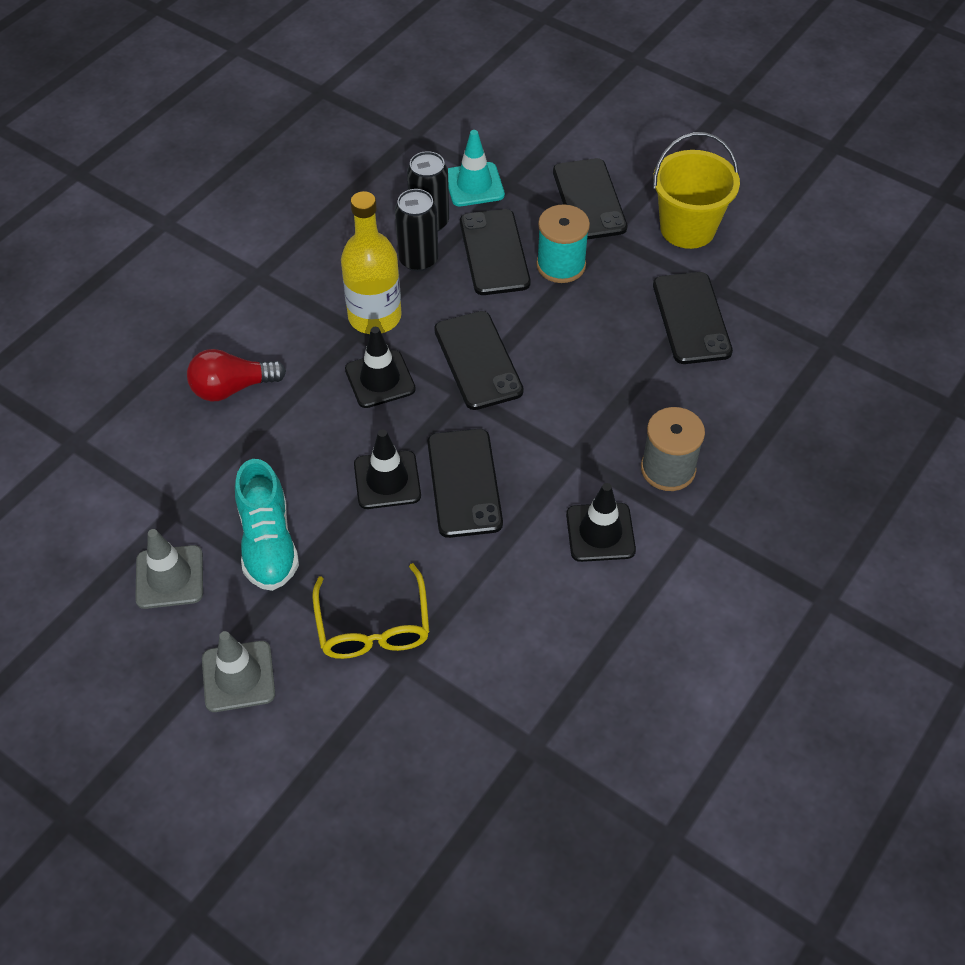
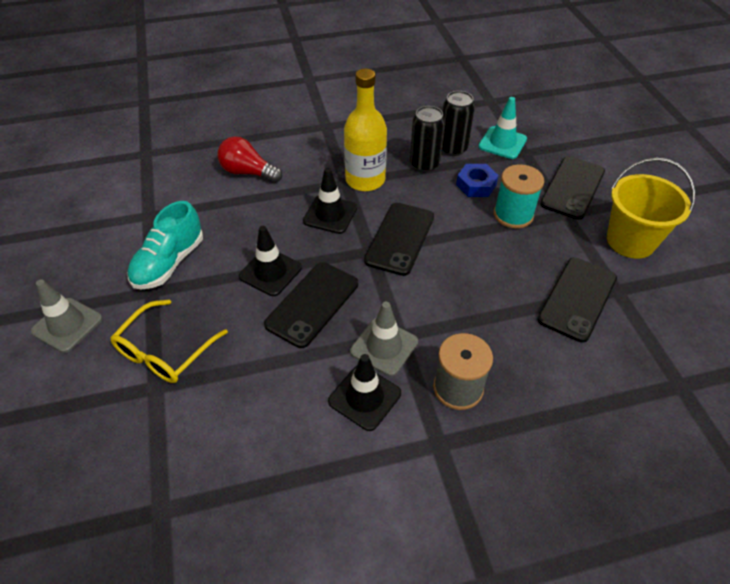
camera: 40 degrees right, 5 degrees down
(169, 577) = (103, 247): grey traffic cone -> grey traffic cone (384, 346)
(494, 252) = (476, 185): black phone -> blue nut

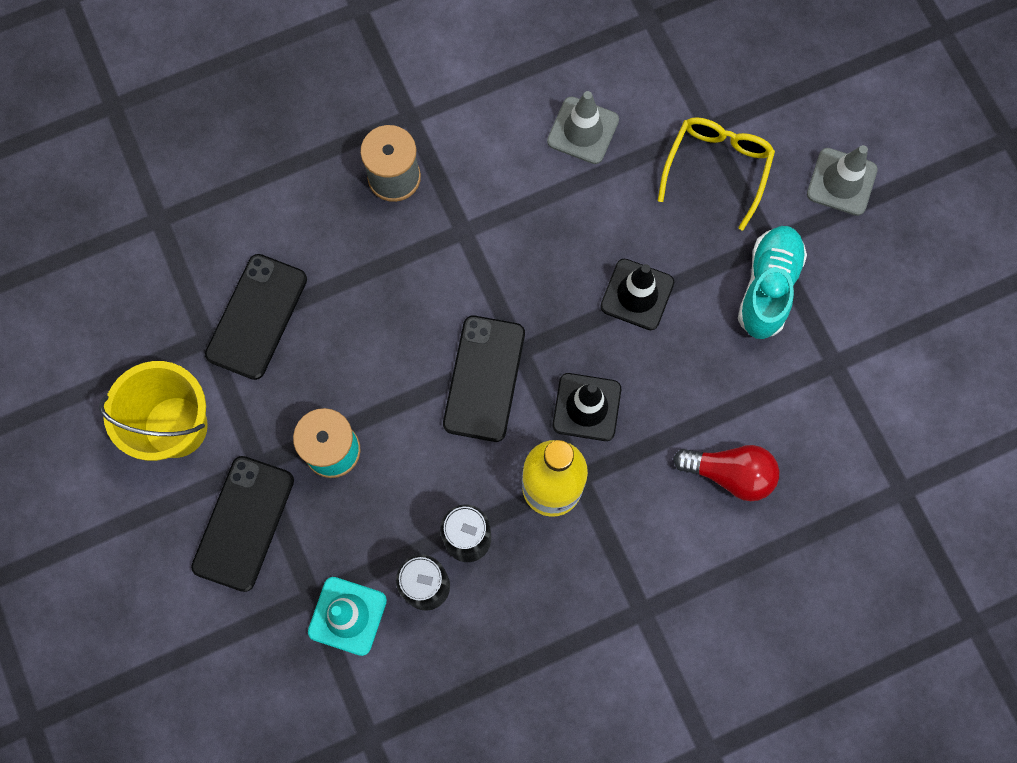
camera: 170 degrees right, 25 degrees up
(312, 304) = (573, 256): black phone -> none
(364, 397) = (489, 151): black traffic cone -> none
(384, 346) = (479, 213): grey traffic cone -> grey traffic cone (583, 130)
(476, 185) = (386, 505): blue nut -> none

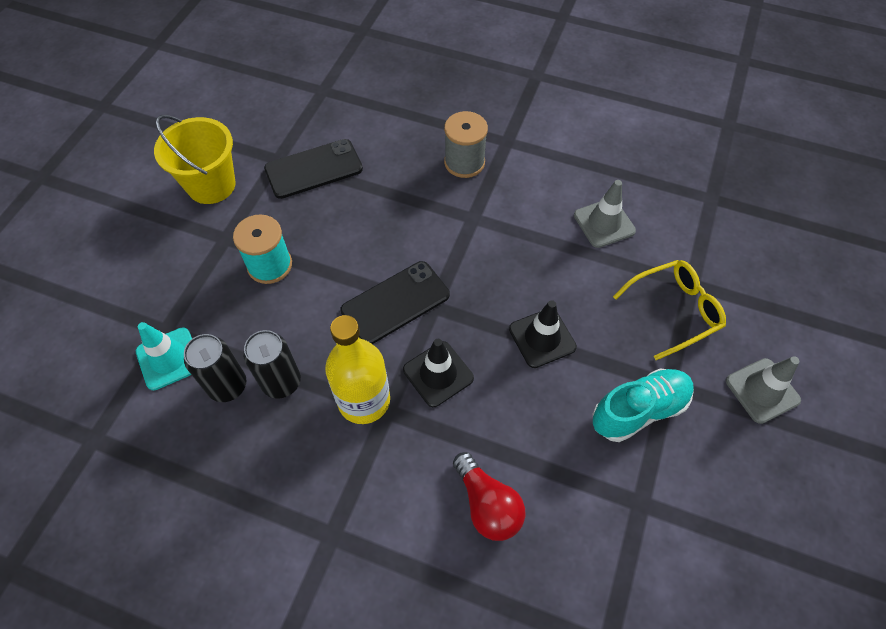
camera: 45 degrees right, 15 degrees down
(244, 523) = (182, 260): black phone -> none

